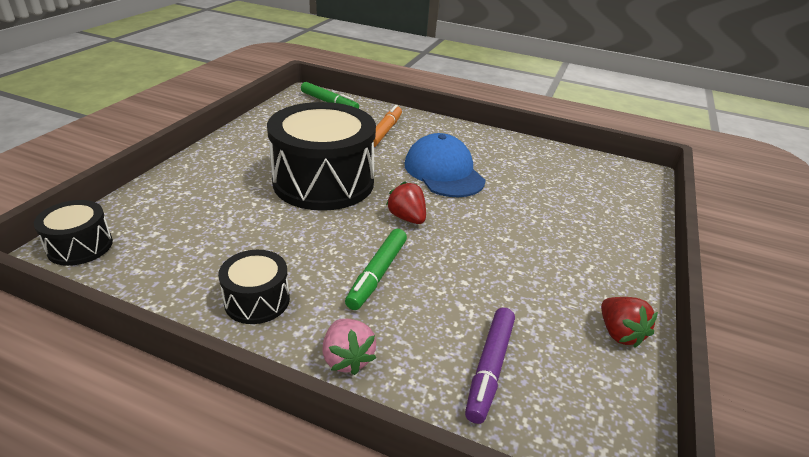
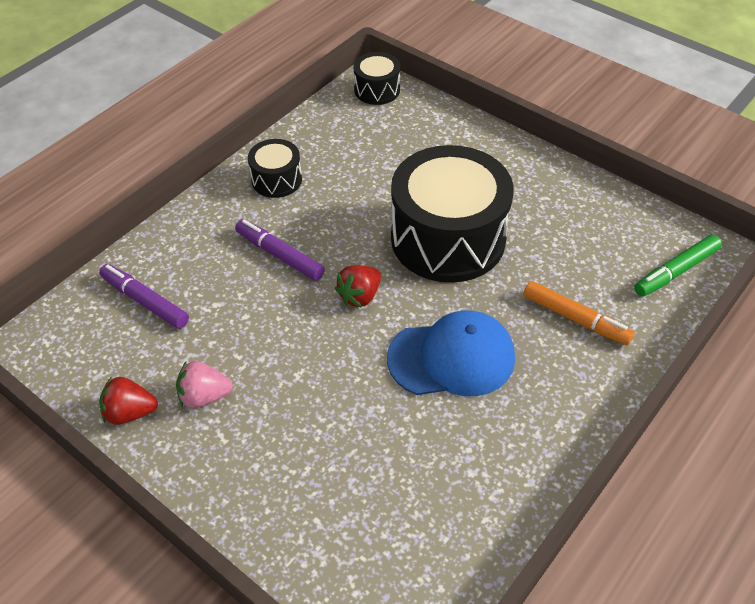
camera: 110 degrees right, 15 degrees up
(347, 358) = (195, 222): pink strawberry -> pink strawberry (204, 396)
(377, 274) = (279, 255): green marker -> purple marker
(407, 218) = (360, 296): red strawberry -> red strawberry turned 150 degrees clockwise

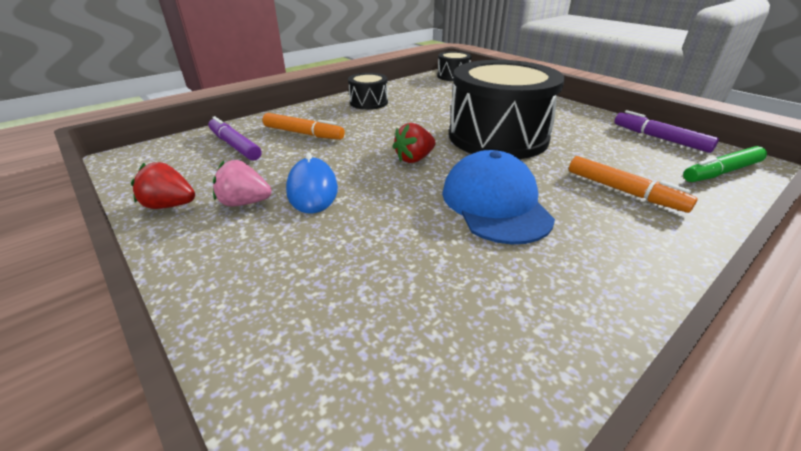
camera: 10 degrees right, 15 degrees down
(217, 264) = (303, 133): none -> orange marker
(265, 365) = (312, 190): none -> blue mouse
(279, 255) = (355, 133): purple marker -> purple marker (659, 138)
(452, 358) = (495, 203): blue cap -> blue cap turned 105 degrees counterclockwise

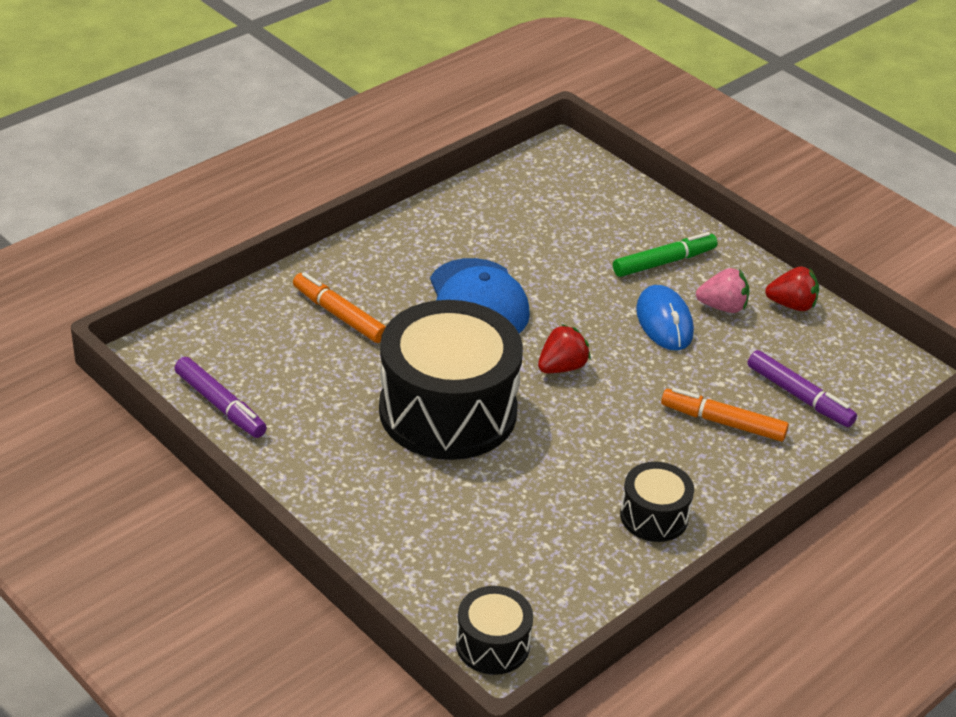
camera: 175 degrees right, 5 degrees up
(721, 172) = (205, 340): green marker -> green marker (664, 262)

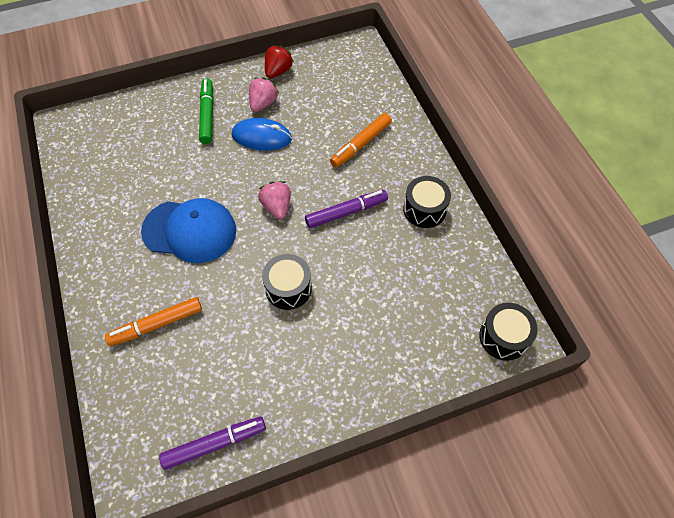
camera: 65 degrees left, 20 degrees up
(448, 411) = (288, 288): black drum -> black drum, size x0.47
(562, 367) = (277, 207): red strawberry -> pink strawberry
(799, 396) = (354, 100): purple marker -> purple marker (346, 212)

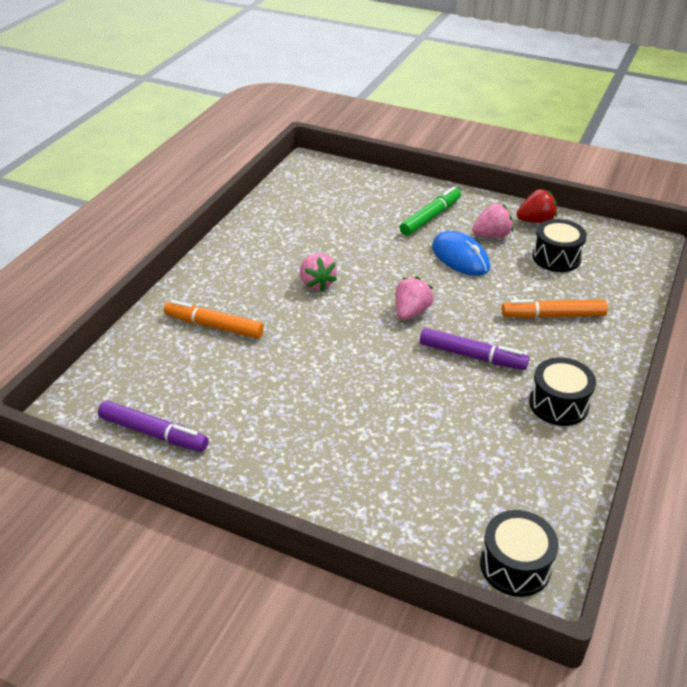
camera: 45 degrees right, 20 degrees down
(190, 231) = (317, 283): blue cap -> pink strawberry
(288, 288) = (347, 374): black drum -> black drum (556, 257)

